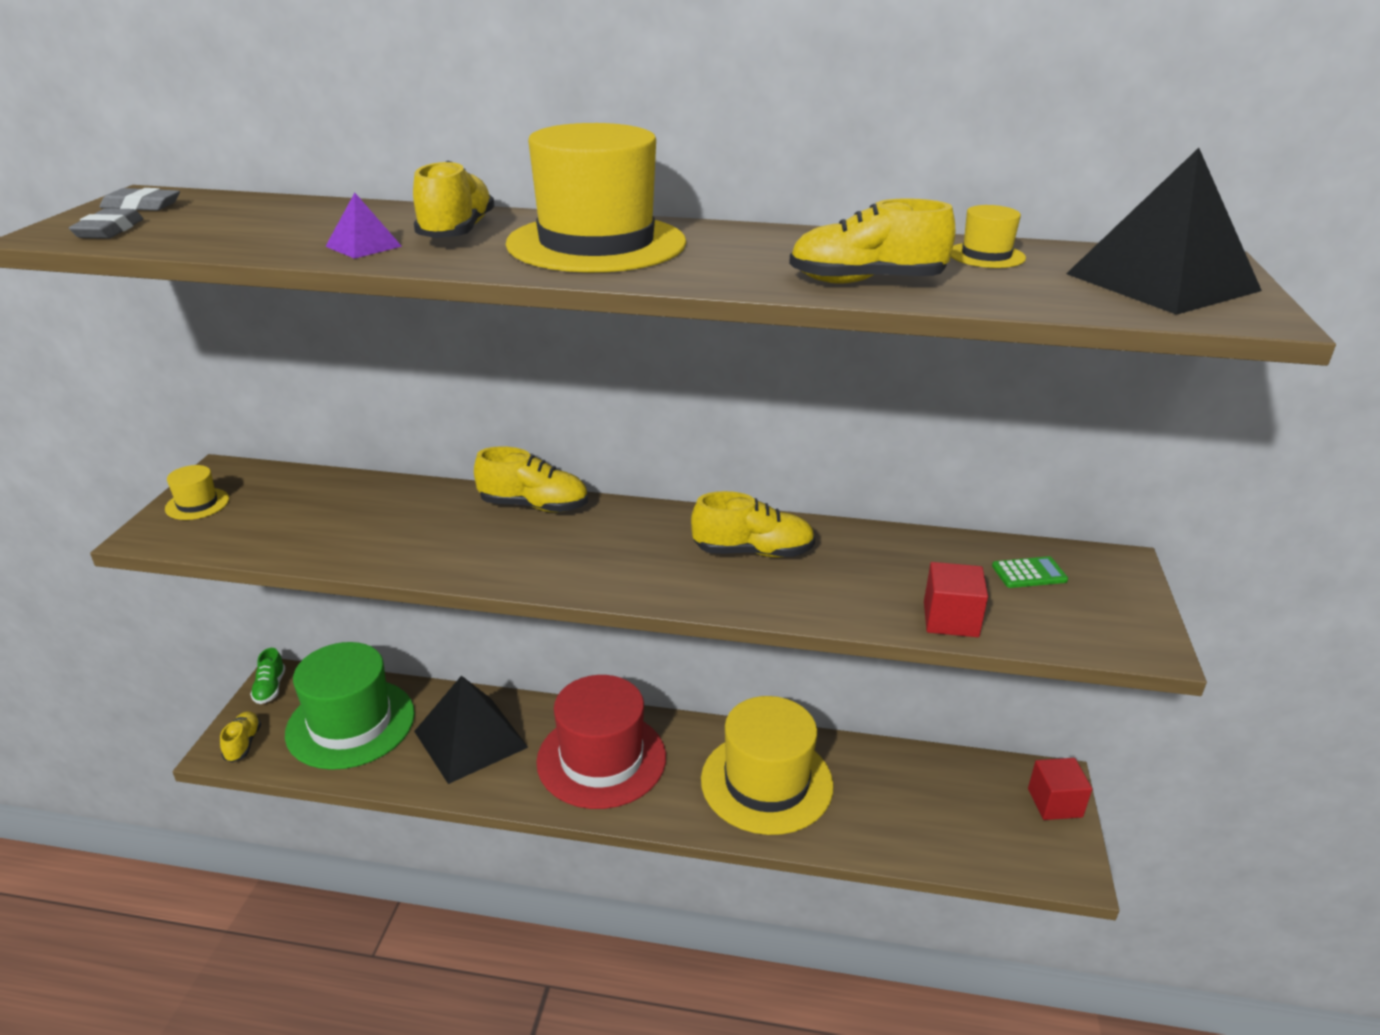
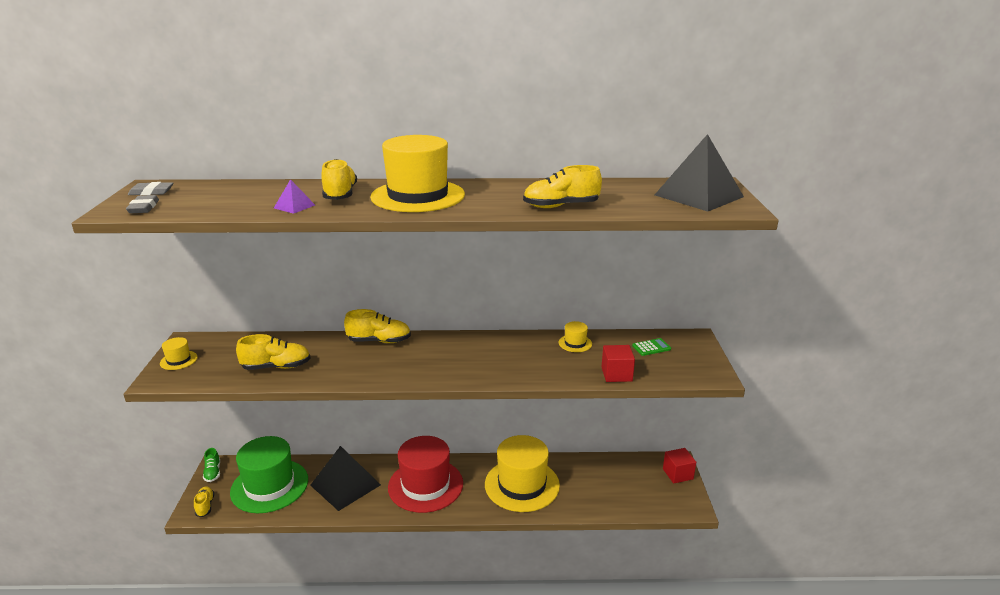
camera: 10 degrees left, 5 degrees down
(753, 552) = (507, 352): yellow shoe -> yellow shoe (276, 367)
(986, 255) = (614, 188): yellow hat -> yellow hat (575, 343)

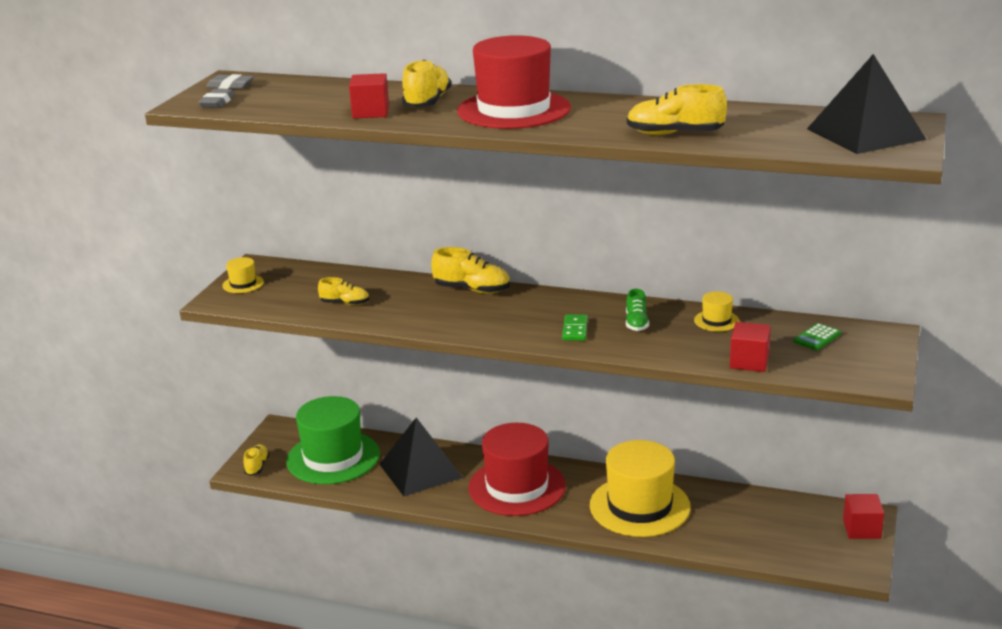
camera: 20 degrees right, 0 degrees up
(213, 472) = (273, 433): green shoe -> green shoe (636, 323)
(276, 367) = (345, 303): yellow shoe -> yellow shoe, size x0.63
(294, 206) = (370, 112): purple pyramid -> red cube
(418, 196) = (514, 110): yellow hat -> red hat
(475, 365) = (575, 330): none -> green domino
(651, 347) = (817, 337): green calculator -> green calculator turned 135 degrees clockwise

